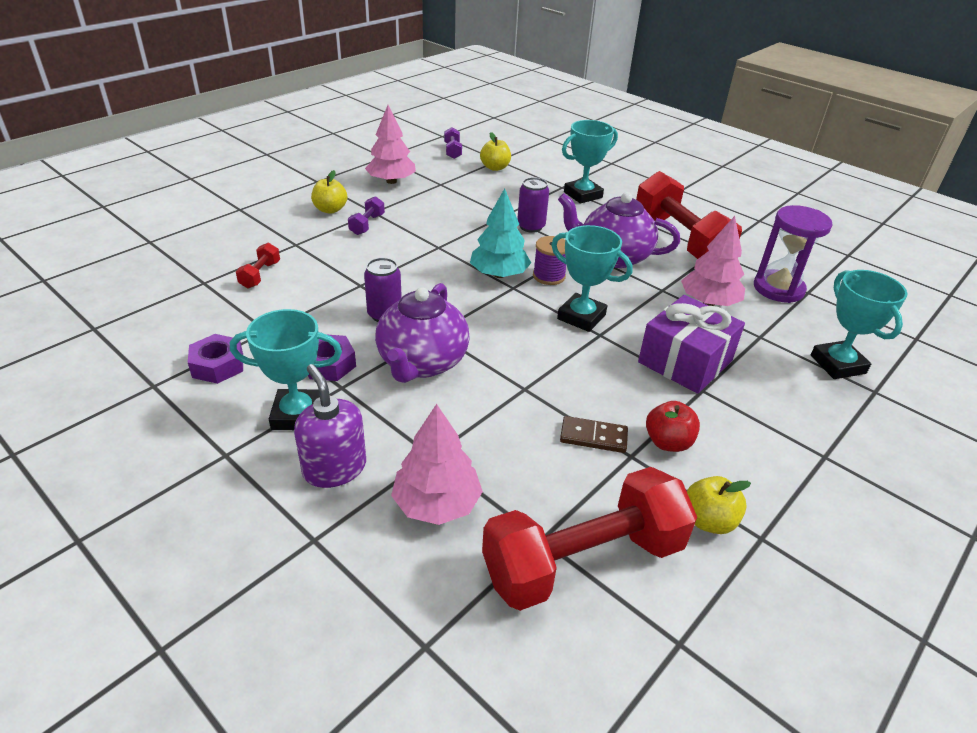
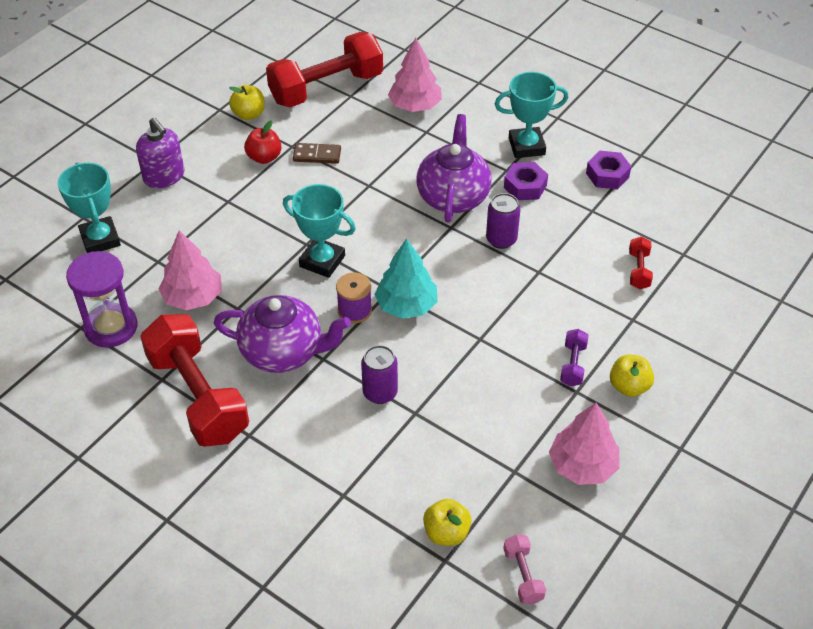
camera: 175 degrees right, 10 degrees up
(334, 468) = (485, 117): purple soap dispenser -> purple soap dispenser (164, 176)
(452, 151) = (523, 575): purple dumbbell -> pink dumbbell
(583, 195) = (313, 478): turquoise trophy -> none
(685, 361) = (235, 225): purple gift -> none

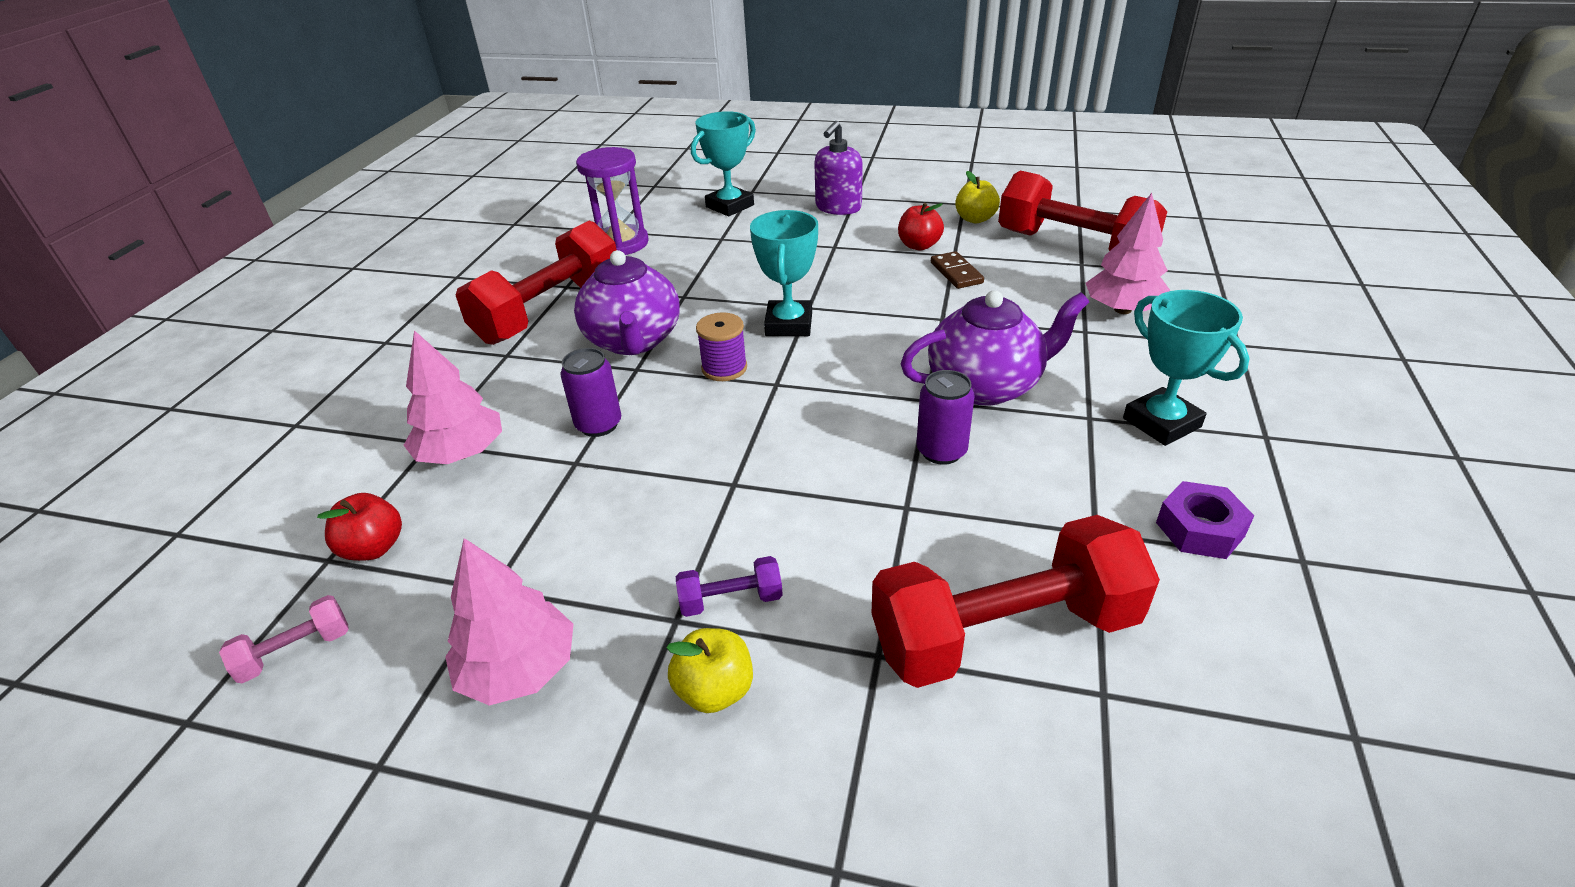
camera: 70 degrees right, 10 degrees down
(193, 297) = (684, 269): pink tree -> pink tree (461, 453)
(406, 305) = (756, 404): turquoise tree -> none
(446, 533) = (374, 548): yellow apple -> red apple
(525, 186) = (1074, 444): purple nut -> none
(638, 270) = (1004, 633): red dumbbell -> red dumbbell, size x2.39

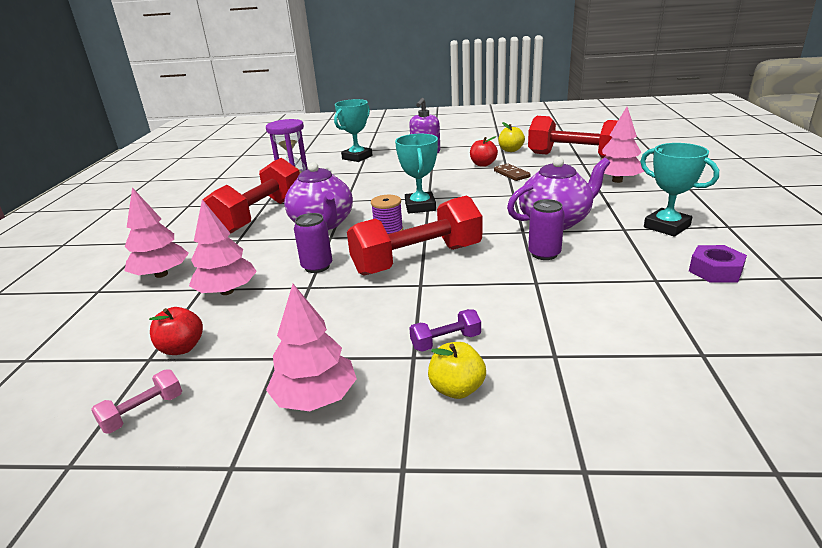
camera: 10 degrees left, 10 degrees down
(384, 406) = (161, 274): none -> pink tree
(1004, 633) = (627, 334): red dumbbell -> red dumbbell (417, 260)

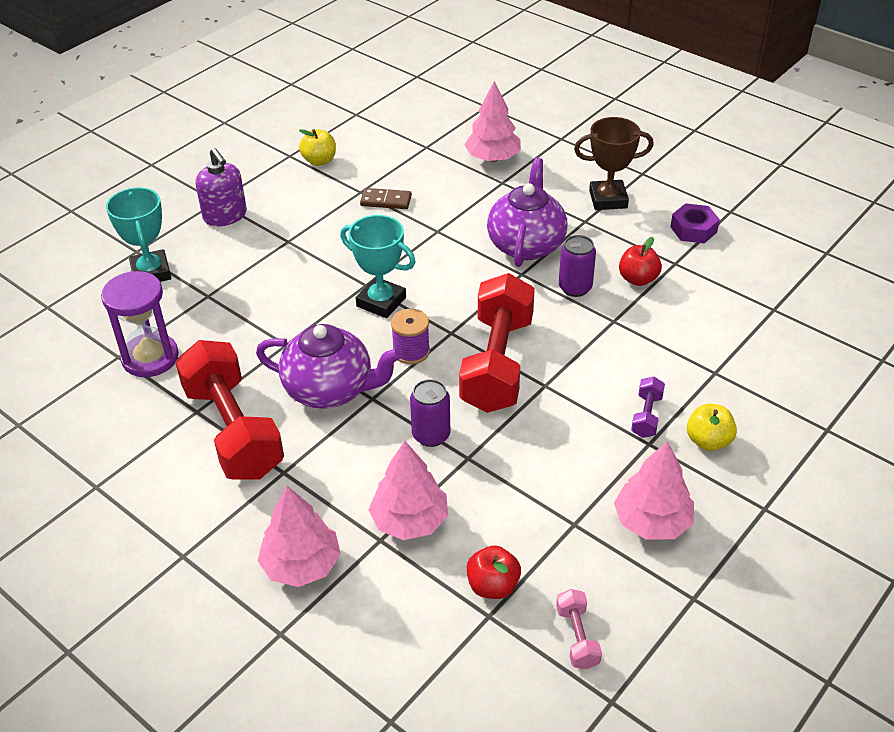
camera: 55 degrees left, 15 degrees up
(483, 164) = (331, 201): red apple -> red apple (638, 279)
(574, 157) = (402, 139): red dumbbell -> none
(666, 227) = (608, 199): turquoise trophy -> brown trophy

